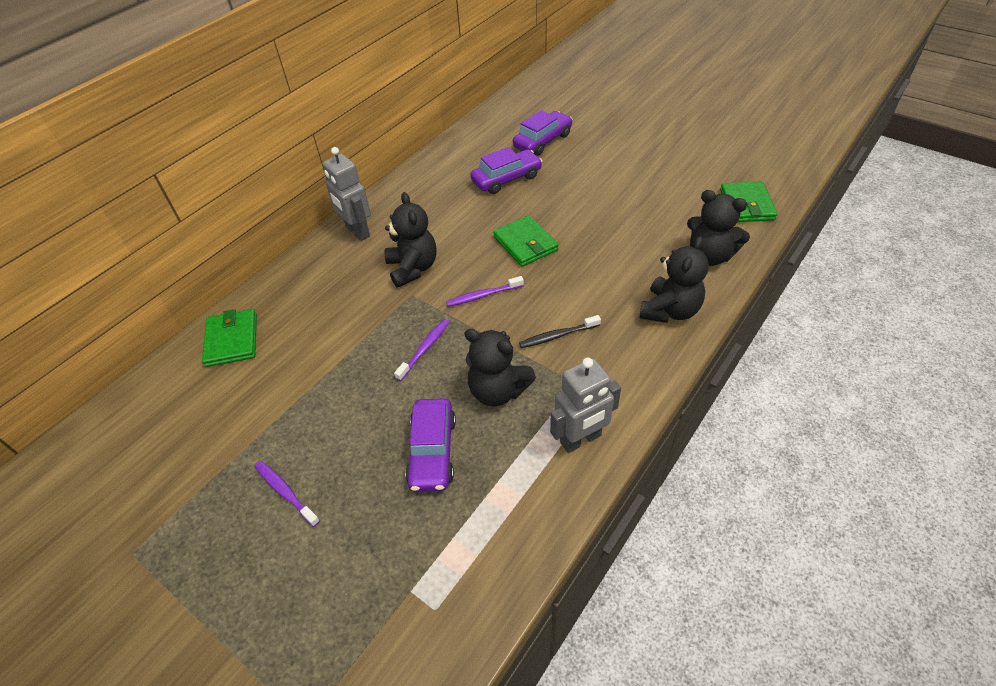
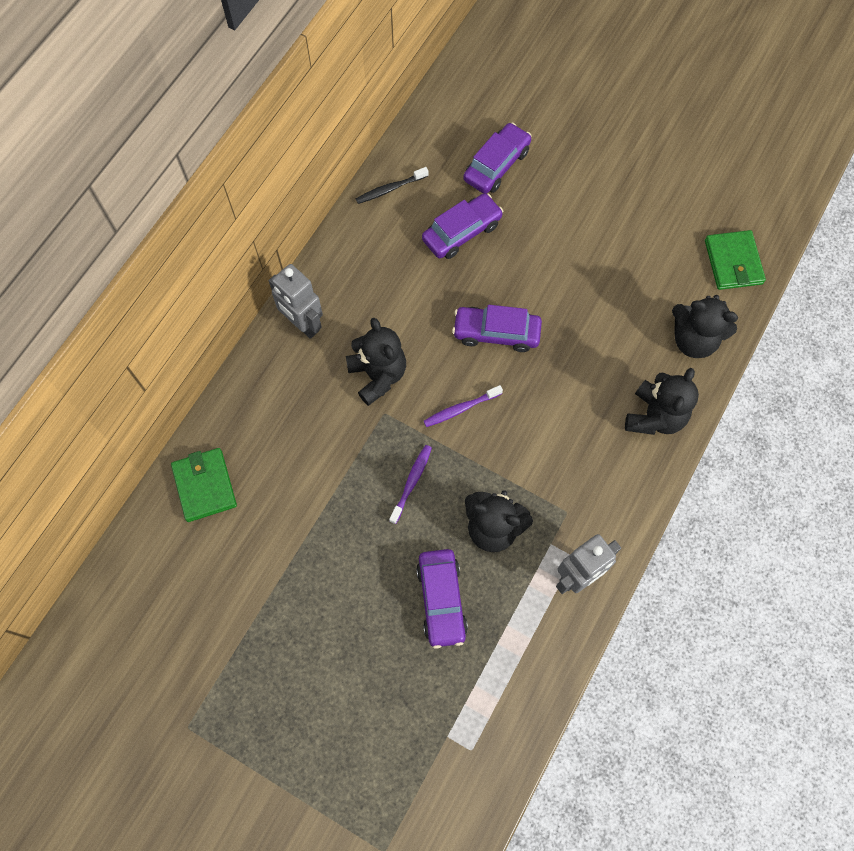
camera: 10 degrees left, 20 degrees up
(285, 492) = (312, 655): purple toothbrush -> none
(525, 244) = (496, 333): green wallet -> purple car
(558, 336) = (544, 456): black toothbrush -> black toothbrush (390, 189)

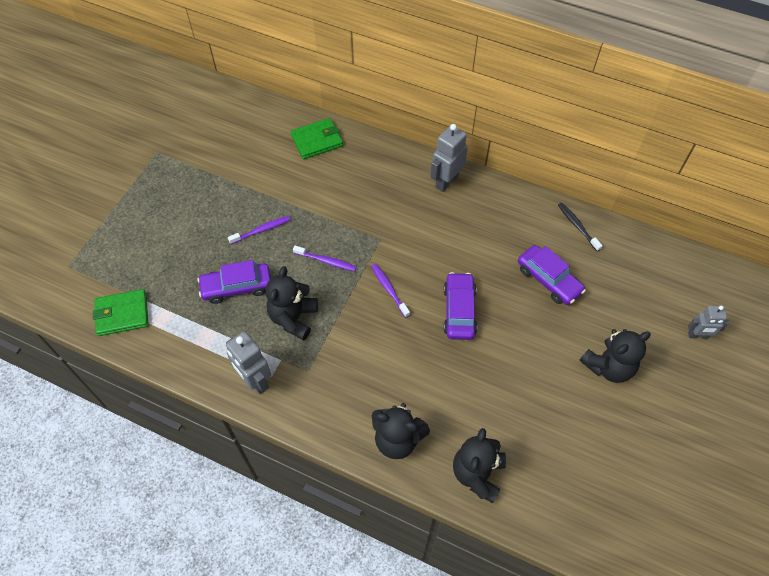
camera: 85 degrees right, 10 degrees down
(353, 567) = (261, 230): none -> purple toothbrush
(378, 375) = (411, 232): black teddy bear -> black teddy bear (608, 366)
(496, 165) = (622, 302): purple car -> none
(542, 104) = (697, 335): none -> grey robot
(733, 262) = (567, 513): green wallet -> green wallet (122, 314)

